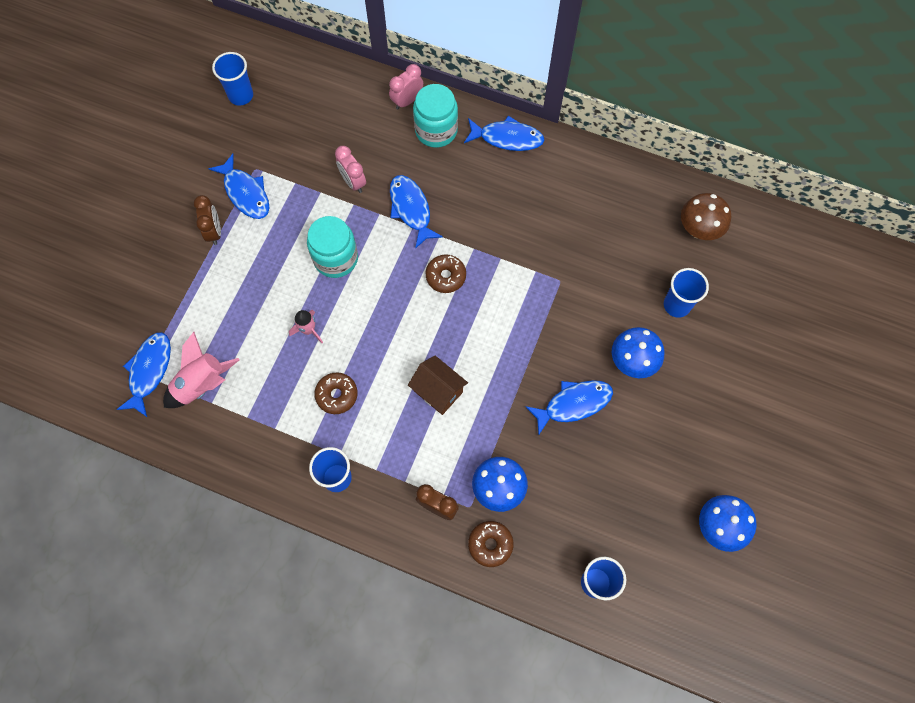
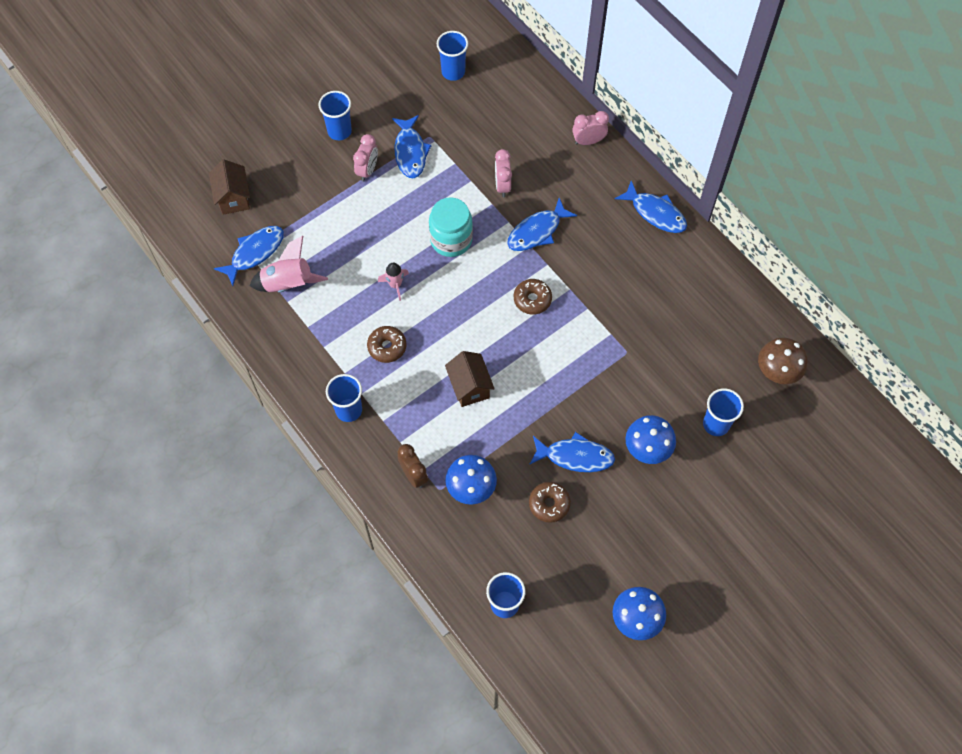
camera: 30 degrees right, 5 degrees down
(94, 327) = (233, 198): none -> brown house
(163, 207) = (339, 131): none -> blue cup
(214, 232) = (367, 170): brown clock -> pink clock
(411, 209) = (537, 231): blue fish -> blue fish turned 135 degrees counterclockwise
(436, 130) = (598, 177): turquoise jar -> none
(490, 544) = (438, 527): brown donut -> brown donut (549, 504)

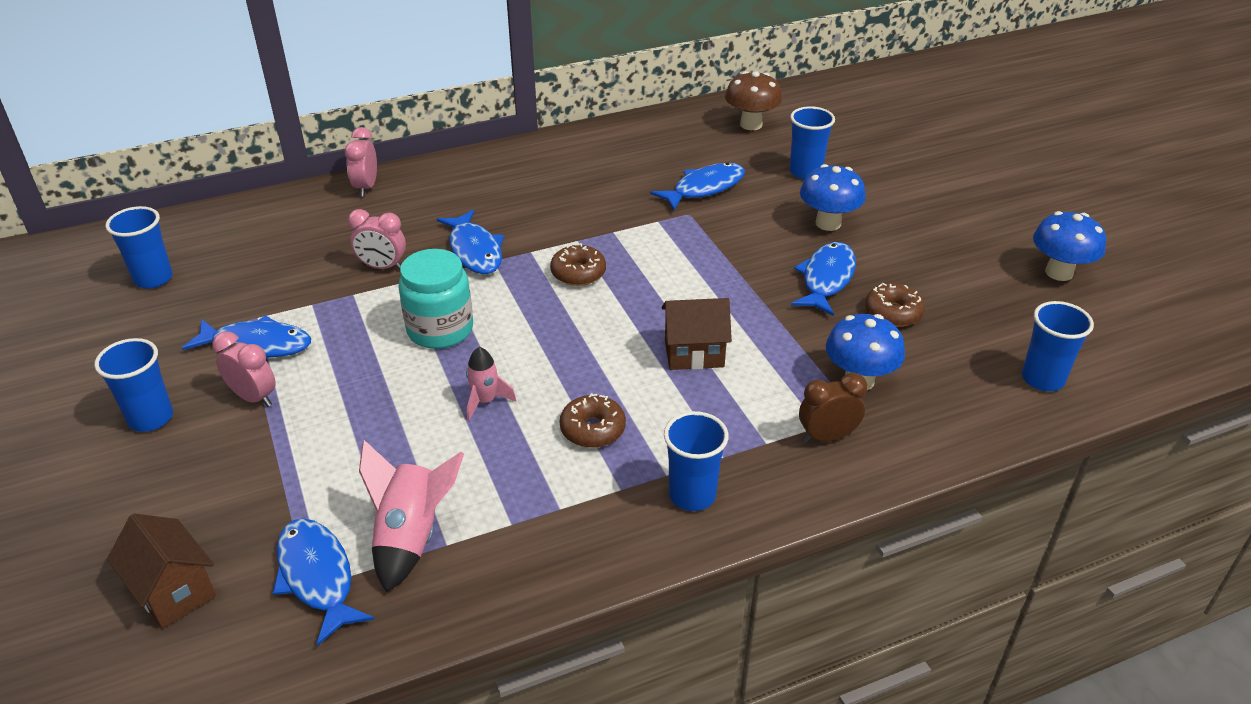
camera: 75 degrees left, 25 degrees down
(233, 198) = (174, 591): brown house -> brown house turned 45 degrees clockwise
(655, 213) = (504, 160): blue fish -> blue fish (704, 188)

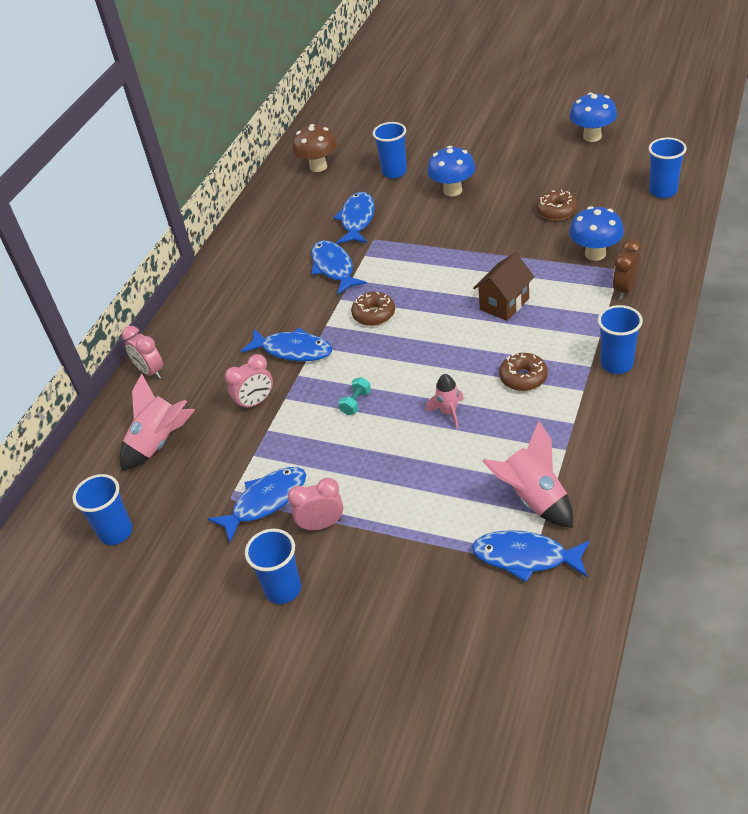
camera: 40 degrees left, 5 degrees up
(174, 591) = (471, 635): brown house -> none
(281, 241) = (159, 443): none -> pink rocket
(440, 330) = (356, 403): turquoise jar -> turquoise dumbbell
(826, 279) = (500, 219): blue fish -> blue fish (334, 268)

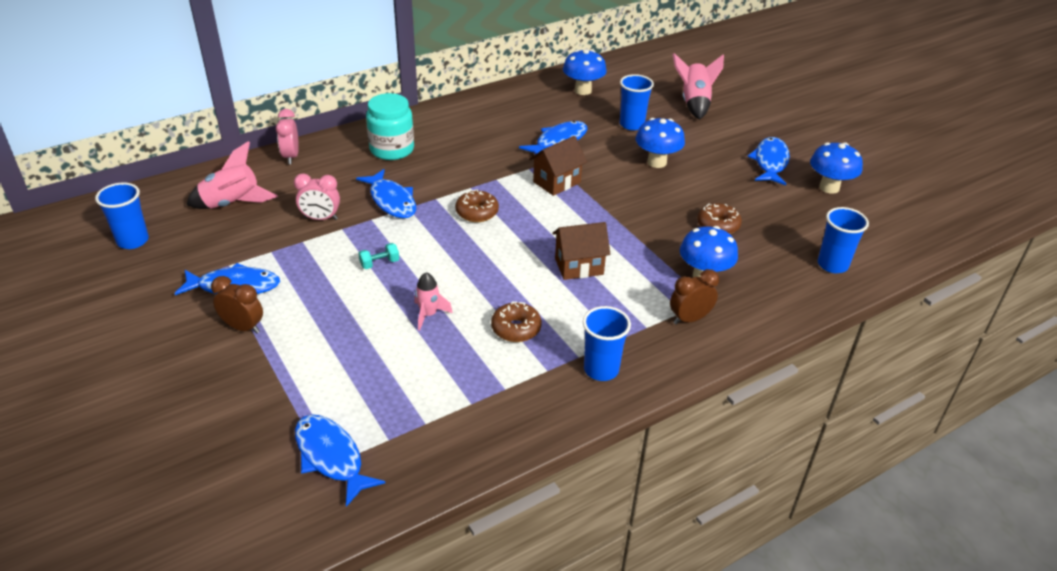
camera: 30 degrees right, 5 degrees down
(231, 310) = (392, 149): none -> turquoise jar
(283, 589) = (162, 350): blue cup -> none
(318, 167) = (583, 90): brown mushroom -> blue mushroom
(321, 524) = (243, 327): pink clock -> brown clock
(334, 268) = (496, 164): blue fish -> blue fish (770, 162)
(401, 252) = (556, 182): none -> brown house
(533, 499) = (397, 420): pink rocket -> pink rocket (694, 103)

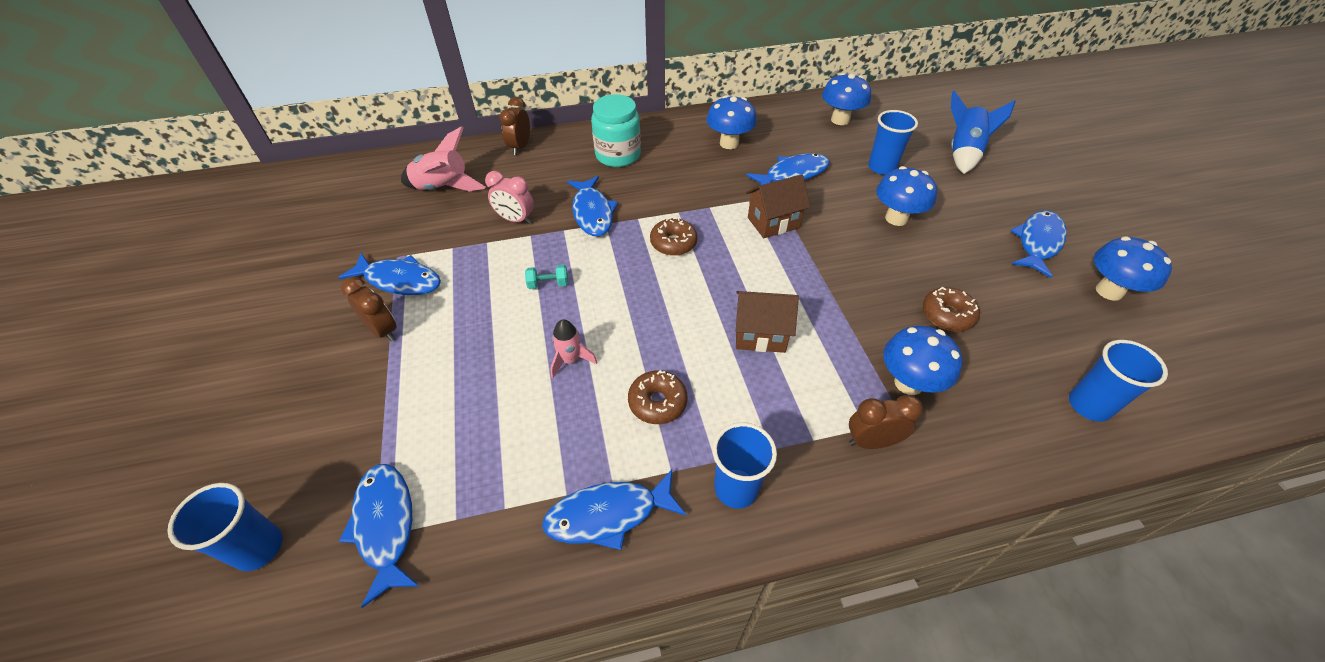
camera: 20 degrees right, 10 degrees up
(133, 241) = (338, 211): blue cup -> blue cup (259, 548)
(291, 157) = (520, 147): pink clock -> brown clock
(491, 124) = (729, 143): none -> blue mushroom
(511, 408) = (608, 514): none -> blue fish
(694, 103) = (963, 153): pink rocket -> blue rocket

